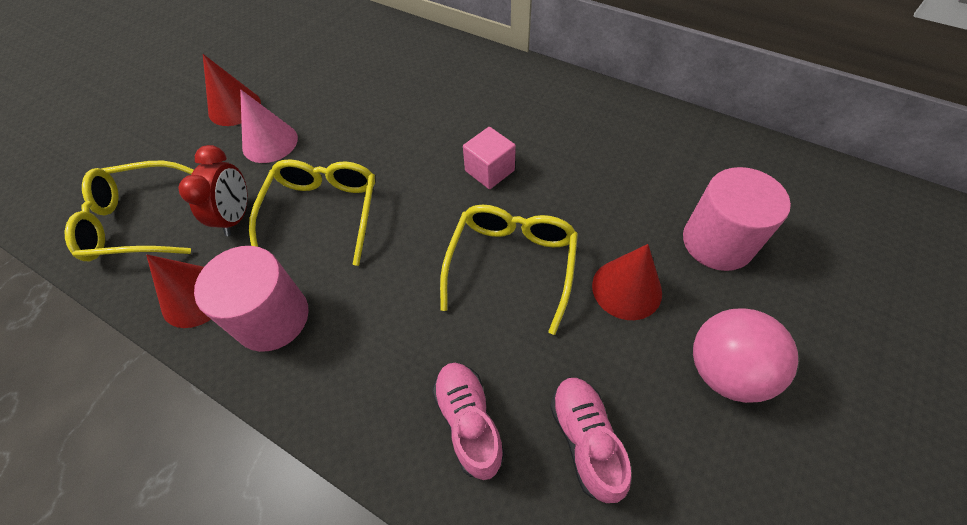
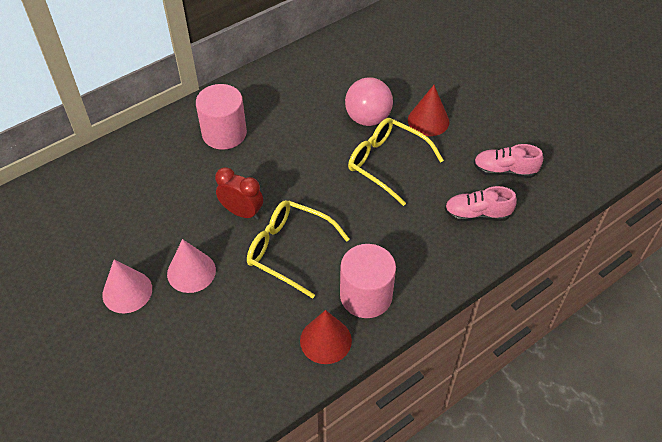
camera: 70 degrees left, 5 degrees down
(138, 222) = (227, 376): yellow glasses -> none
(234, 108) = (127, 291): red cone -> pink cone
(236, 217) = (262, 305): red clock -> red clock (242, 212)
(489, 171) = (306, 149): pink cube -> none
(717, 242) = (417, 72): pink cylinder -> pink cylinder (224, 133)
(724, 370) = (490, 105): pink ball -> pink ball (368, 118)

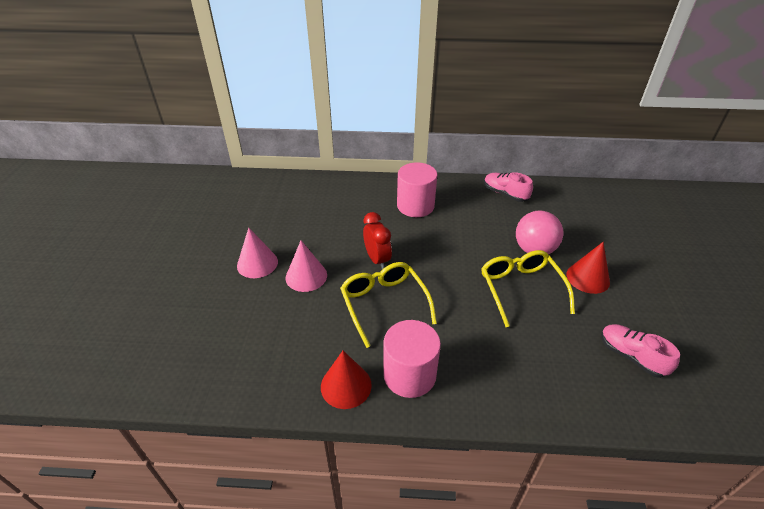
camera: 40 degrees right, 10 degrees down
(477, 214) = (570, 375): pink shoe -> pink shoe (505, 194)

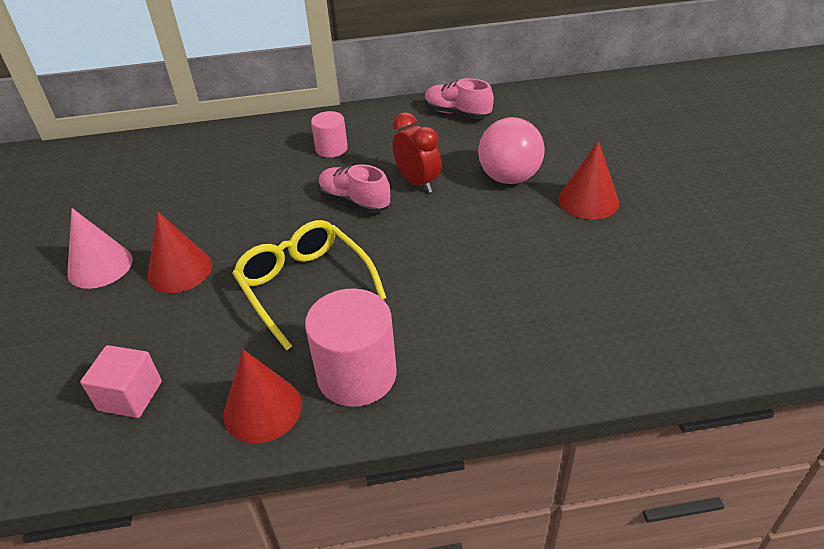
camera: 10 degrees left, 0 degrees up
(265, 358) = (130, 396): none -> pink cube
(306, 276) = (180, 270): pink cone -> red cone
(377, 259) = (285, 229): red clock -> red clock (417, 183)
(415, 206) = (331, 149): pink cylinder -> pink cylinder, size x0.58
(521, 289) = (499, 231): yellow glasses -> none
(631, 356) = (663, 289): pink shoe -> pink shoe (354, 201)

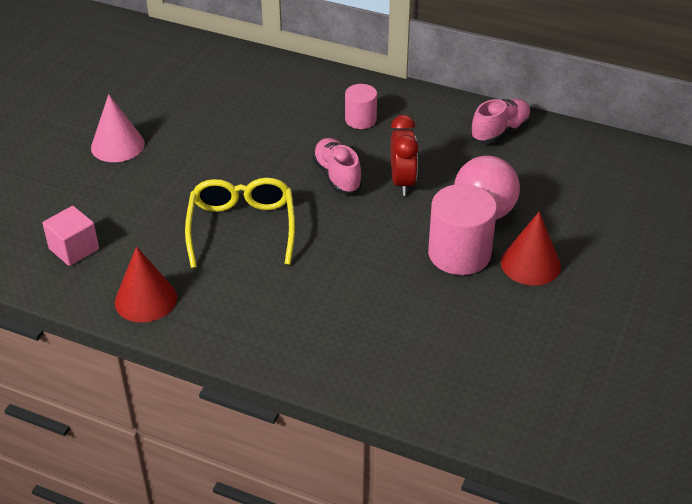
camera: 30 degrees right, 0 degrees up
(180, 270) = (167, 174): red cone -> none
(357, 375) = (223, 308): pink cylinder -> pink cylinder (459, 254)
(457, 113) = (500, 131): pink shoe -> pink shoe turned 75 degrees clockwise

